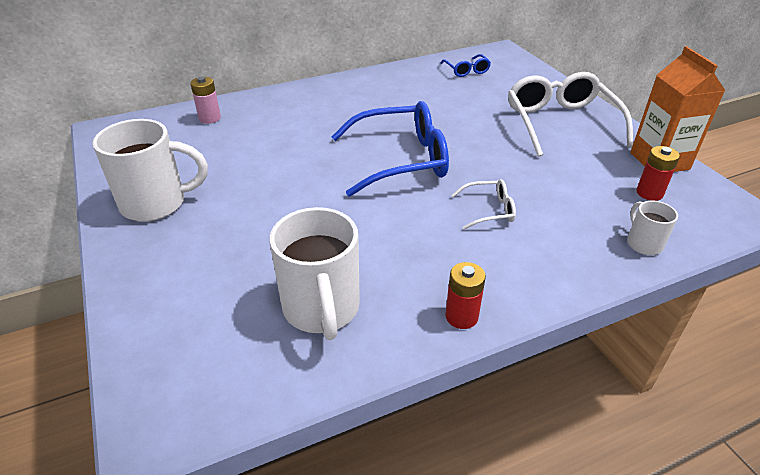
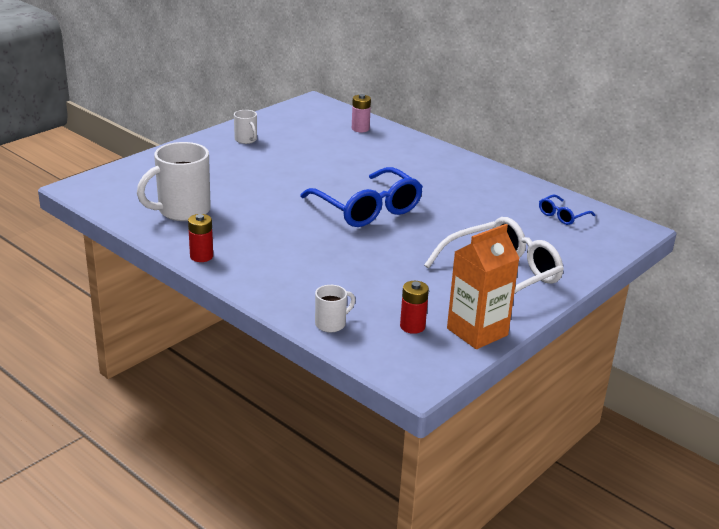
camera: 65 degrees right, 10 degrees down
(156, 203) = (246, 140): white mug -> white mug, size x0.50
(489, 210) = (326, 253): white glasses -> none

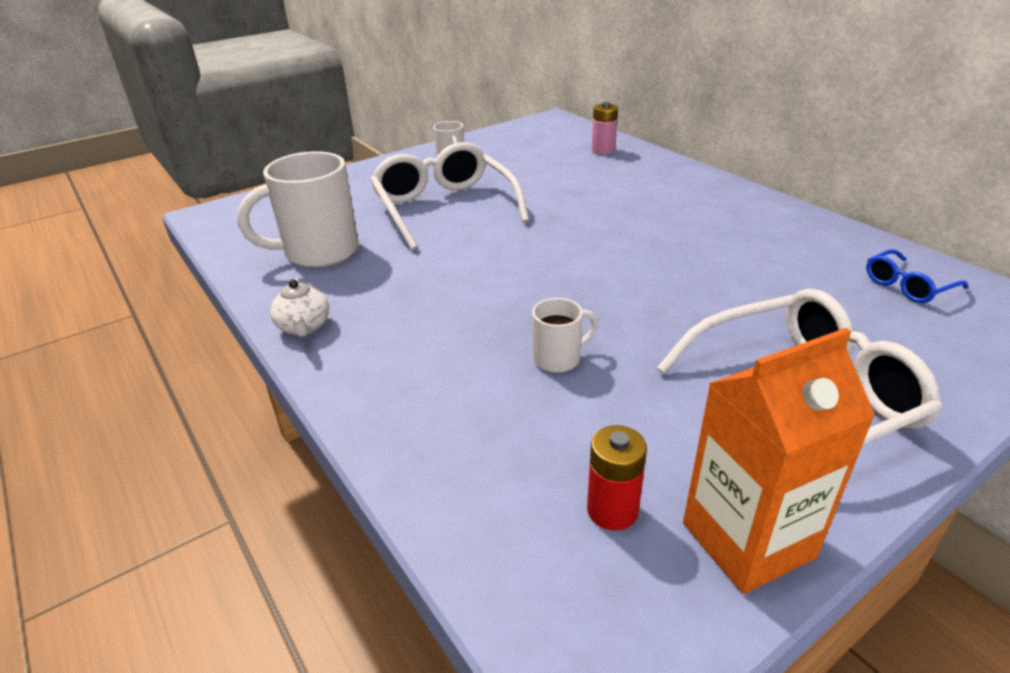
camera: 15 degrees right, 5 degrees up
(201, 256) = (304, 327): red battery -> white teapot
(257, 177) = (444, 208): none -> white glasses
(331, 324) = (456, 487): white mug -> white mug (558, 359)
(367, 209) = (584, 260): blue glasses -> none

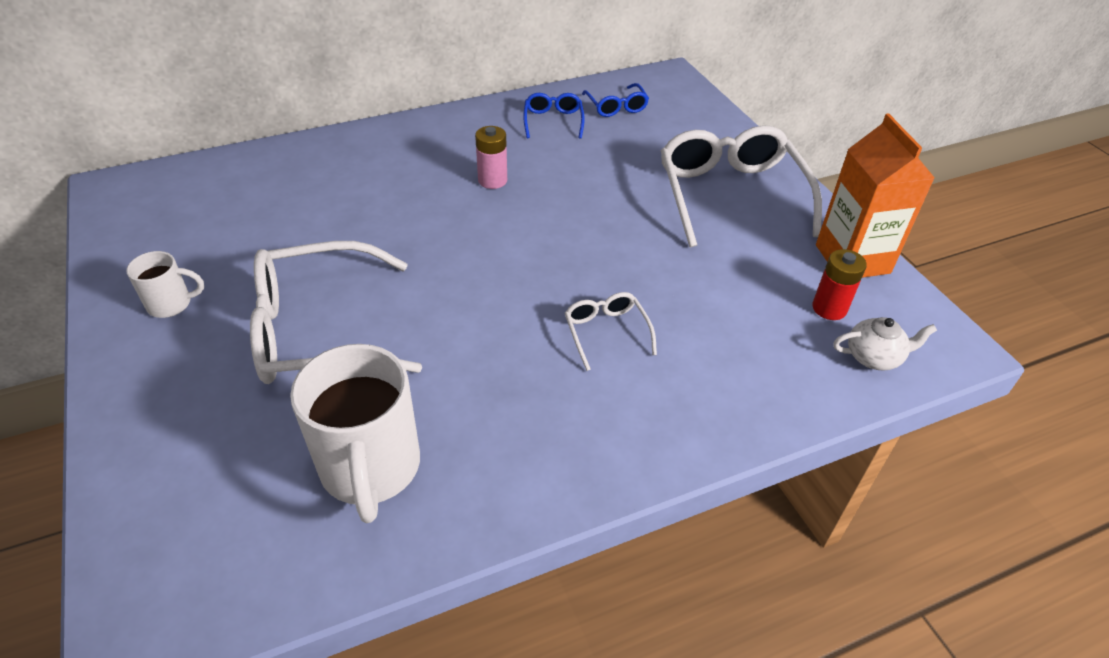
camera: 80 degrees left, 10 degrees up
(304, 327) = (550, 485): white teapot -> white teapot (874, 357)
(490, 331) = (606, 332): none -> white glasses
(558, 359) = (660, 298): white mug -> none
(603, 150) = (256, 173): pink battery -> pink battery (492, 180)
(821, 251) = (553, 121): none -> blue glasses

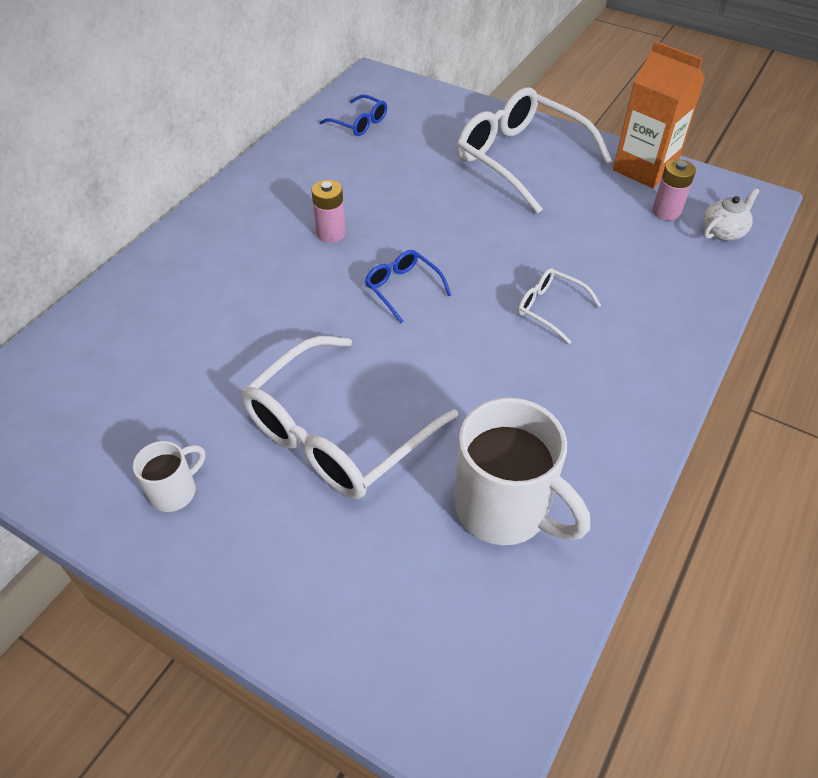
camera: 35 degrees left, 5 degrees up
(553, 121) = (322, 158): blue glasses -> blue glasses (403, 288)
(829, 308) = (666, 212): red battery -> pink battery

